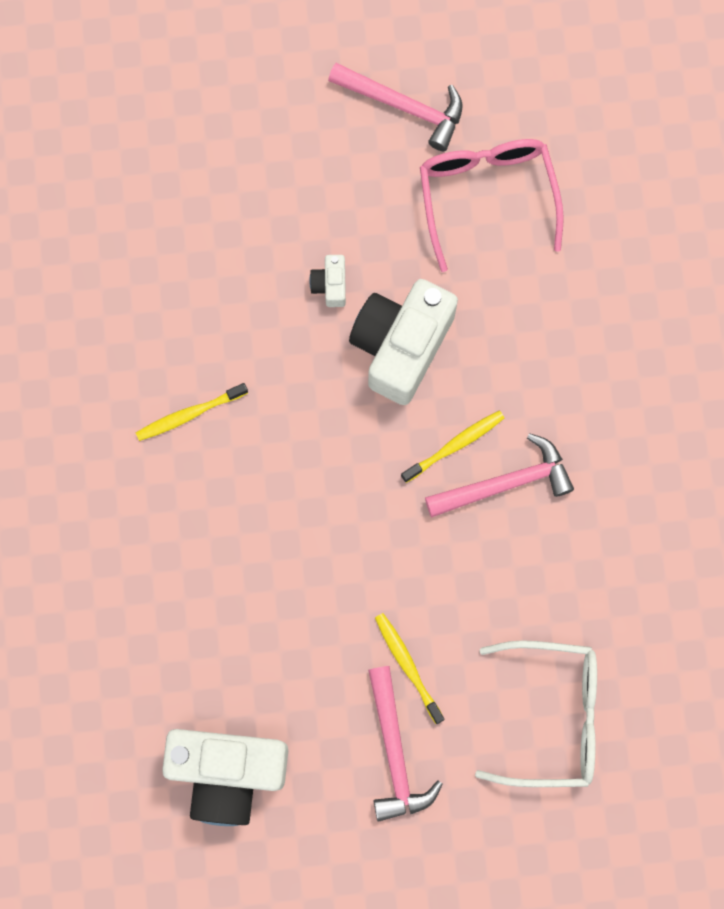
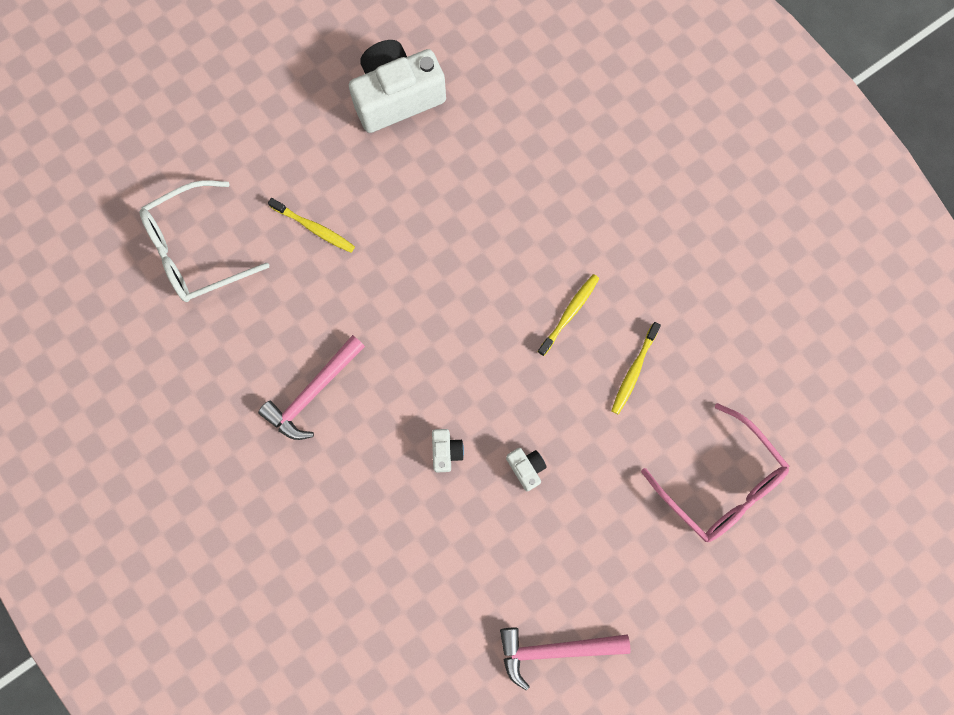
camera: 150 degrees right, 0 degrees up
(394, 752) = (292, 168): pink hammer -> none
(401, 346) = (446, 451): white camera -> white camera, size x0.43
(454, 445) = (365, 399): yellow toothbrush -> yellow toothbrush (634, 371)
(487, 196) = (447, 611): pink glasses -> pink glasses (721, 484)

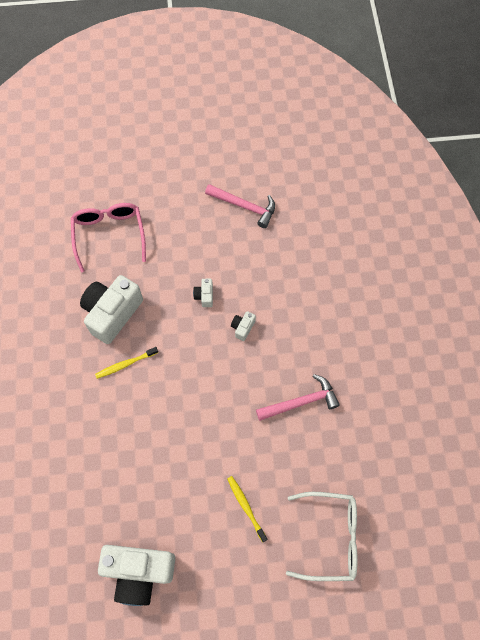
camera: 150 degrees left, 10 degrees down
(634, 371) = (112, 313): yellow toothbrush -> white camera

